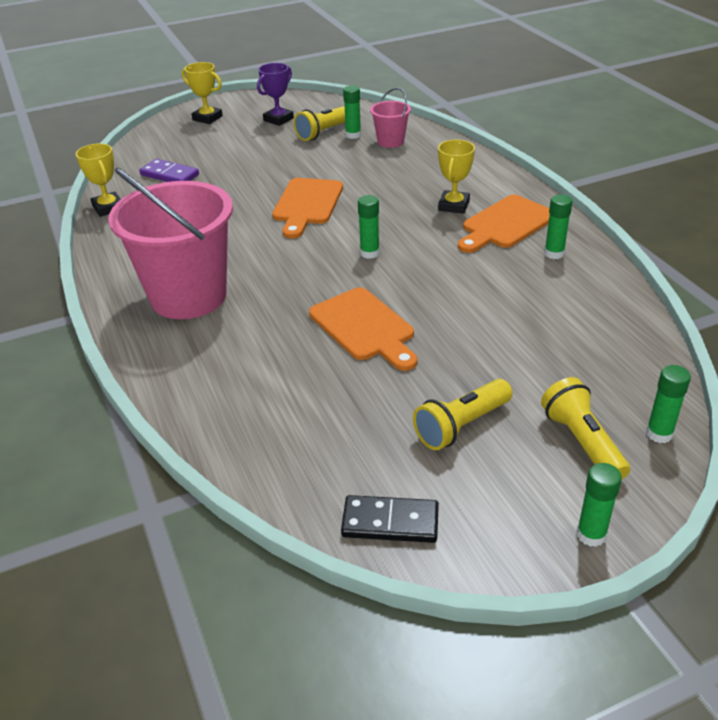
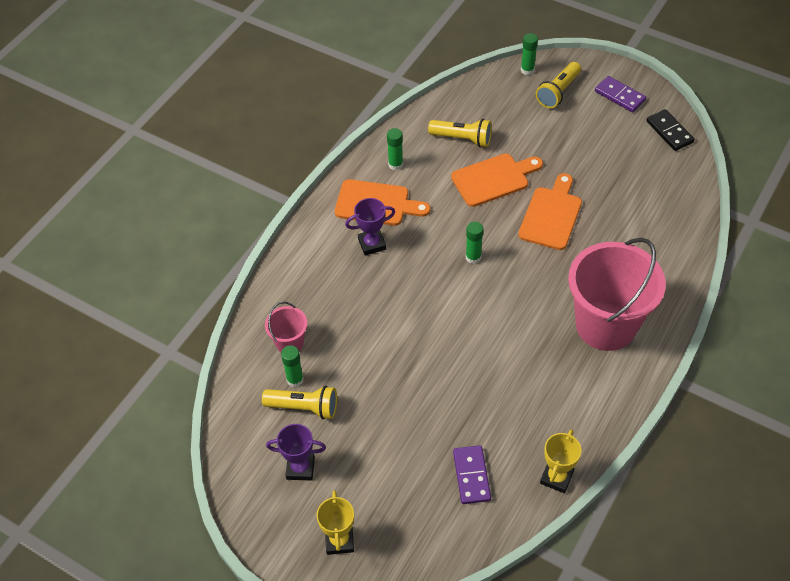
camera: 125 degrees left, 15 degrees up
(307, 204) = (440, 335): orange cutting board -> orange cutting board (493, 179)
(453, 205) = (372, 244): yellow trophy -> purple trophy
(461, 426) = (589, 136): yellow flashlight -> yellow flashlight (462, 139)
(519, 509) = (619, 96): none -> purple domino
(591, 535) = (610, 71): green glue stick -> none

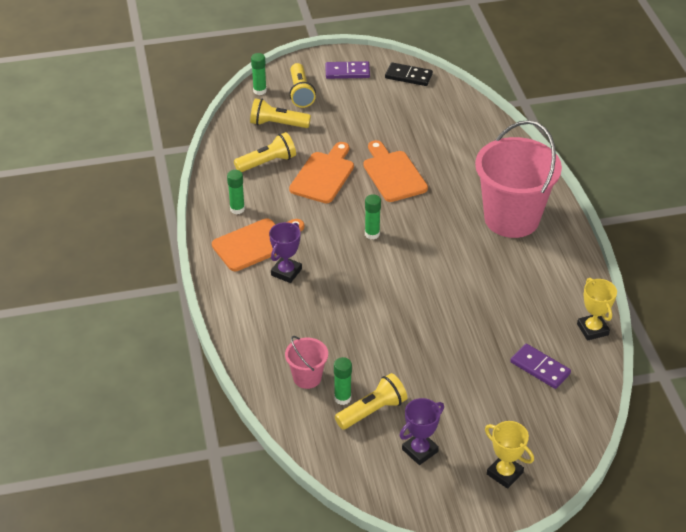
camera: 45 degrees left, 10 degrees down
(508, 109) = (278, 124): none -> yellow flashlight

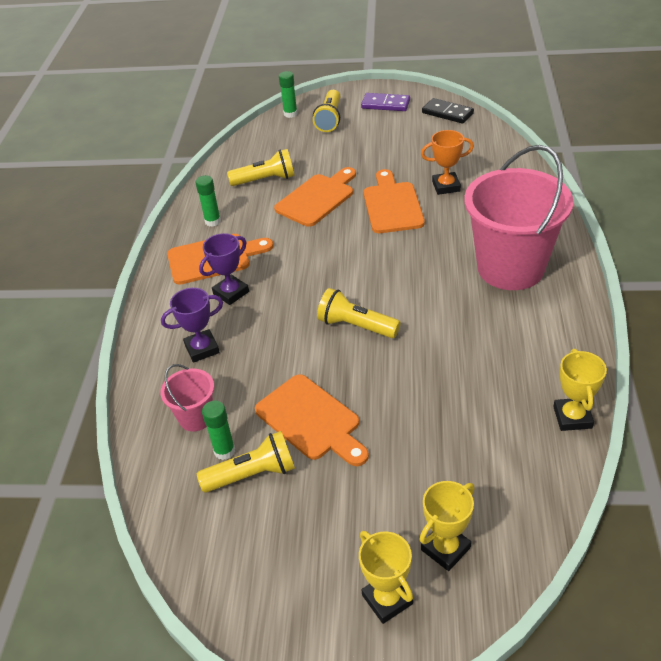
camera: 20 degrees right, 0 degrees up
(278, 124) = (293, 145): yellow flashlight -> yellow flashlight (356, 326)
(372, 234) = (342, 264): green glue stick -> none
(400, 364) = (311, 420): none -> orange cutting board
(420, 450) = (288, 541): purple trophy -> purple trophy (202, 349)
(433, 151) = (446, 186): none -> orange trophy
(533, 434) = (445, 549): none -> yellow trophy
(540, 368) = (485, 457): purple domino -> none

